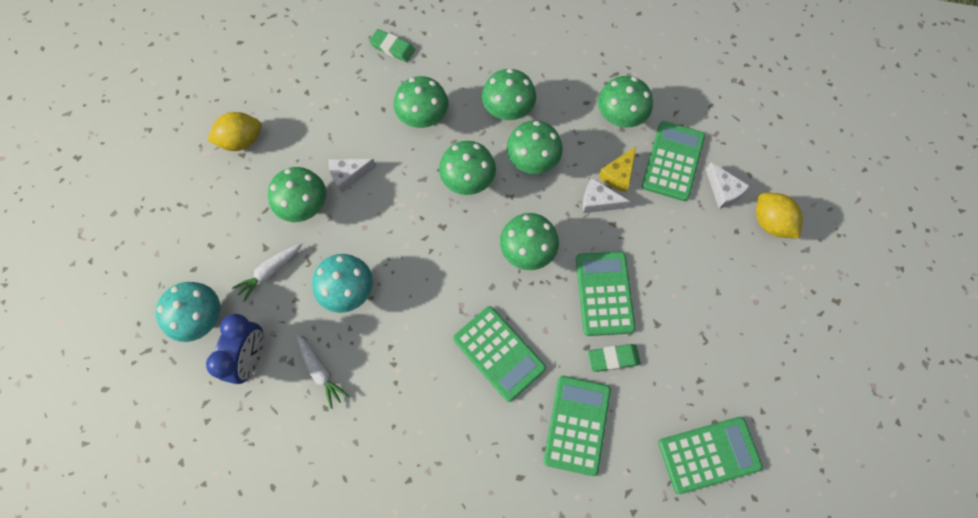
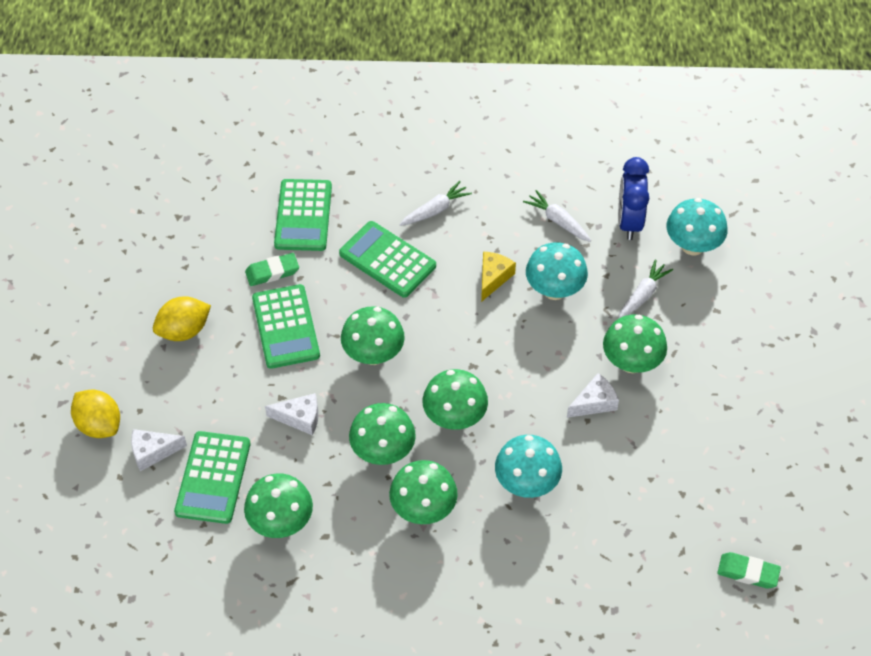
camera: 170 degrees right, 15 degrees down
(241, 141) = (735, 422): yellow lemon -> yellow lemon (184, 331)
(392, 48) = (593, 571): green eraser -> green eraser (748, 572)
(423, 118) = (526, 483): green mushroom -> turquoise mushroom
(440, 408) = (435, 210): none -> white carrot
(618, 174) = (278, 452): yellow cheese -> yellow cheese (493, 278)
(709, 455) = (178, 211): green calculator -> none
(723, 191) = (153, 452): white cheese -> white cheese turned 60 degrees counterclockwise

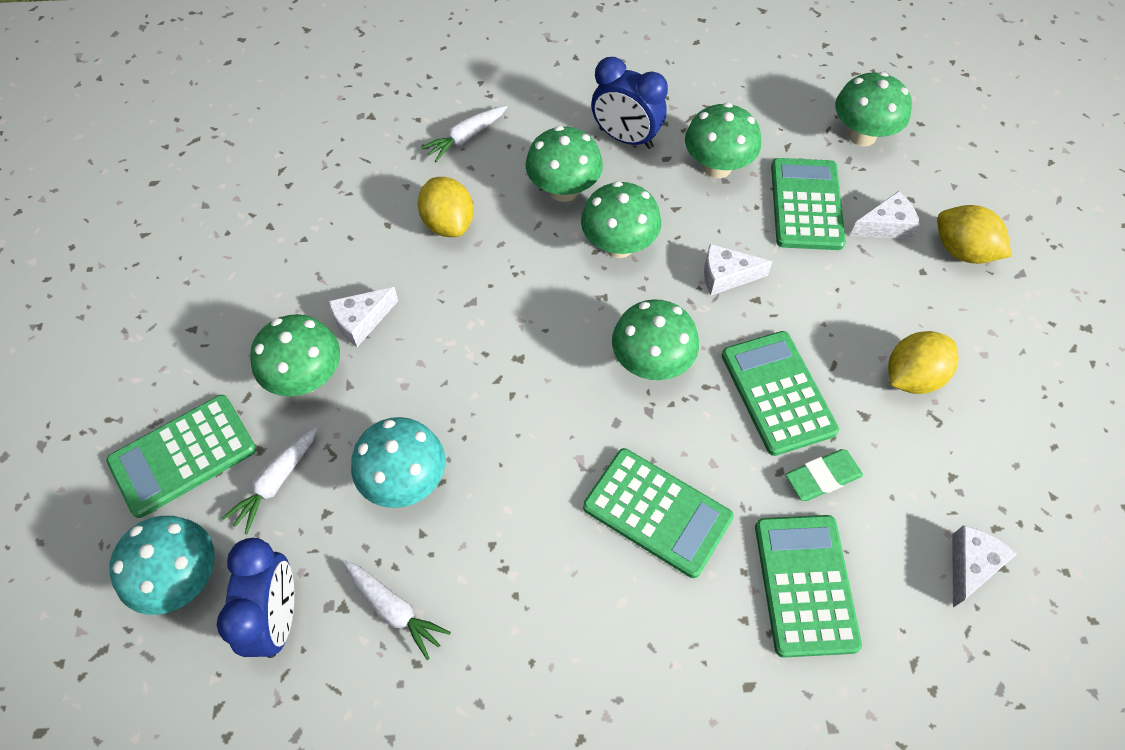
camera: 175 degrees right, 5 degrees up
(197, 218) = (970, 566): none -> white cheese
(359, 561) = (626, 138): none -> blue clock
(435, 210) = (595, 615): white carrot -> white carrot (465, 138)
(454, 417) = (537, 290): green mushroom -> green mushroom (861, 135)
(493, 278) = (495, 494): yellow cheese -> none
(526, 483) = (448, 223): turquoise mushroom -> yellow lemon
(710, 316) = (183, 455): none -> green calculator
(748, 572) = (214, 155): green eraser -> none

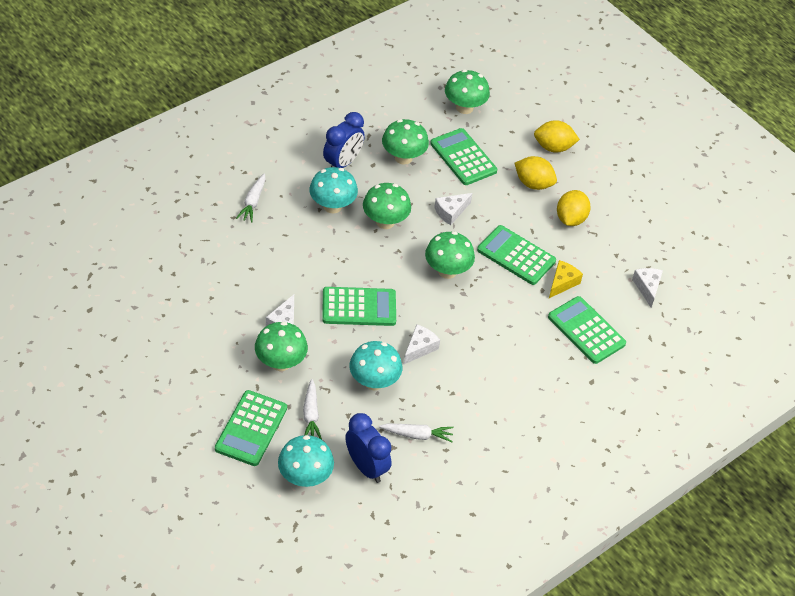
camera: 40 degrees left, 10 degrees down
(448, 223) = (285, 252): yellow lemon -> yellow lemon (533, 184)
(564, 190) = (332, 206): green mushroom -> turquoise mushroom
(626, 138) = (342, 163): blue clock -> blue clock turned 45 degrees counterclockwise
(657, 512) = (501, 334): green calculator -> green calculator (359, 307)
(822, 477) = (562, 283): green eraser -> yellow cheese
(885, 226) = (509, 151): white cheese -> white cheese (419, 348)

